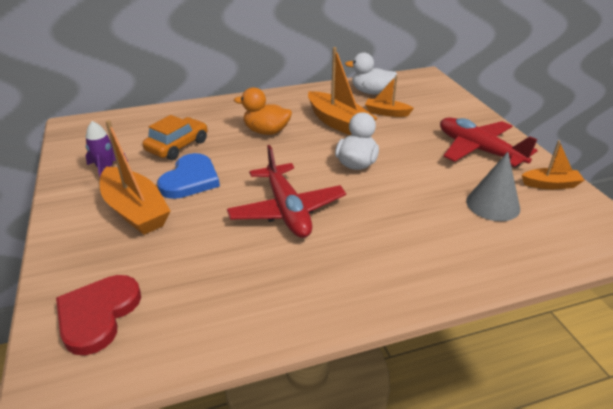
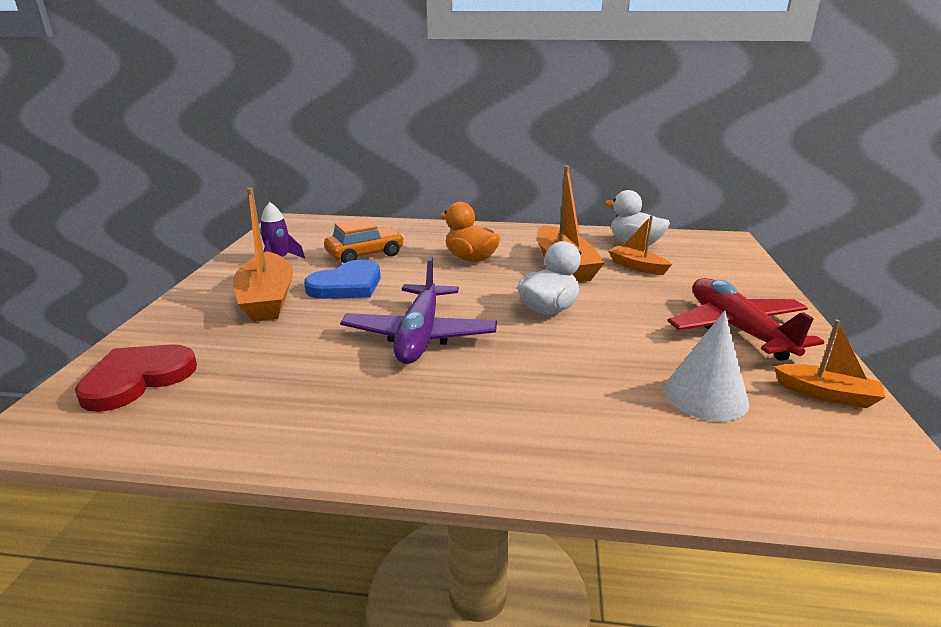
camera: 25 degrees right, 10 degrees down
(287, 210) = (420, 336): red plane -> purple plane
(492, 204) = (705, 396): grey cone -> white cone

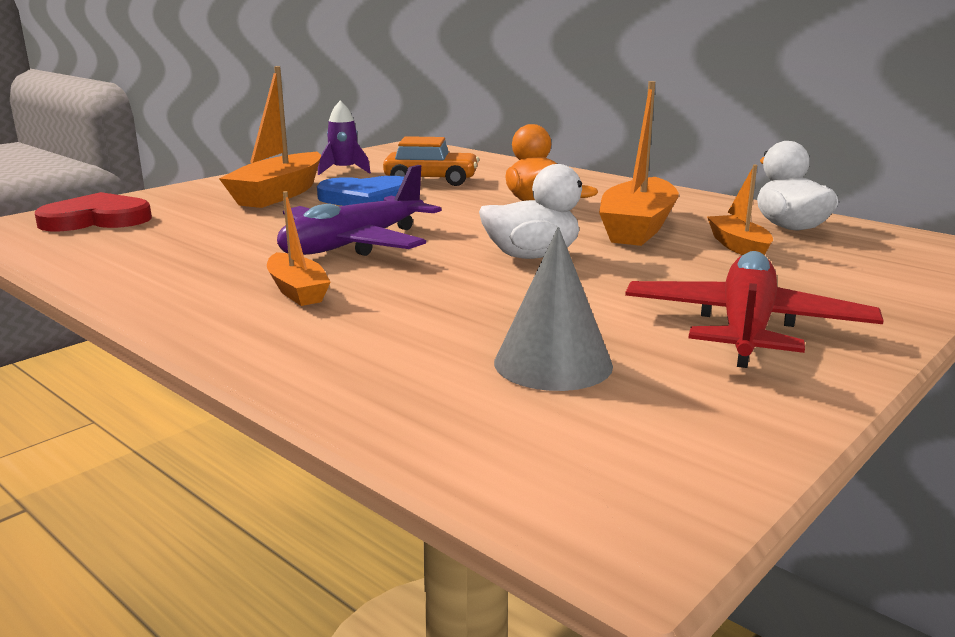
camera: 35 degrees right, 5 degrees down
(705, 396) = (553, 363): white cone -> grey cone
(826, 394) = (729, 412): orange boat -> orange boat (297, 291)

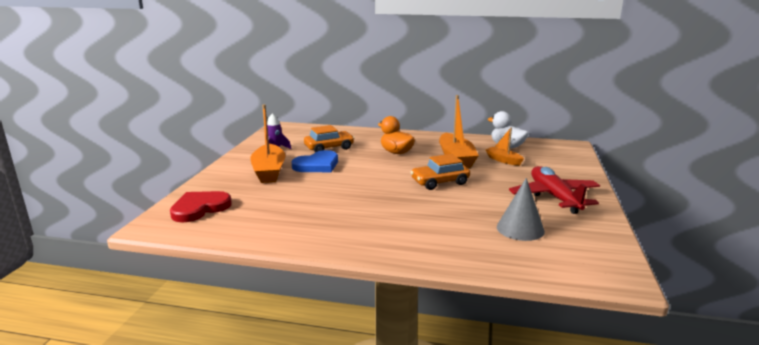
camera: 30 degrees left, 0 degrees up
(297, 291) = (378, 223): orange boat -> none
(354, 244) = (359, 193): purple plane -> none
(532, 256) = (440, 182): white duck -> orange car

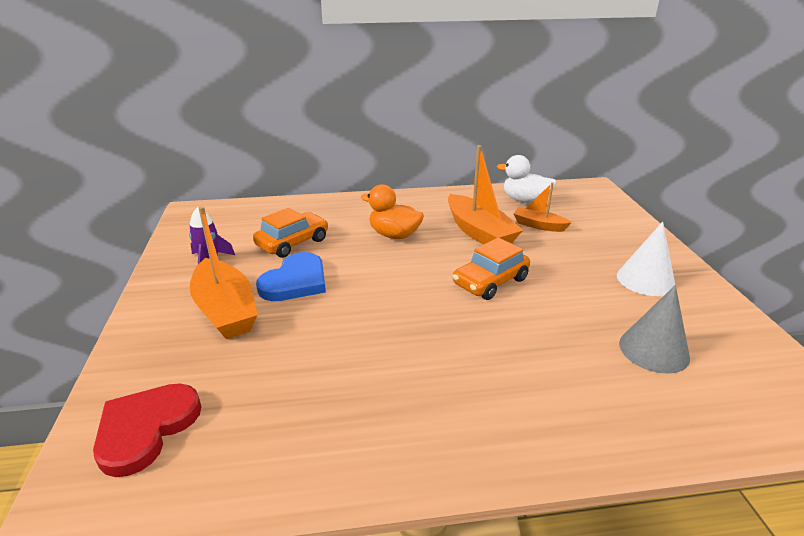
camera: 20 degrees left, 10 degrees up
(554, 197) = (645, 280): red plane -> white cone

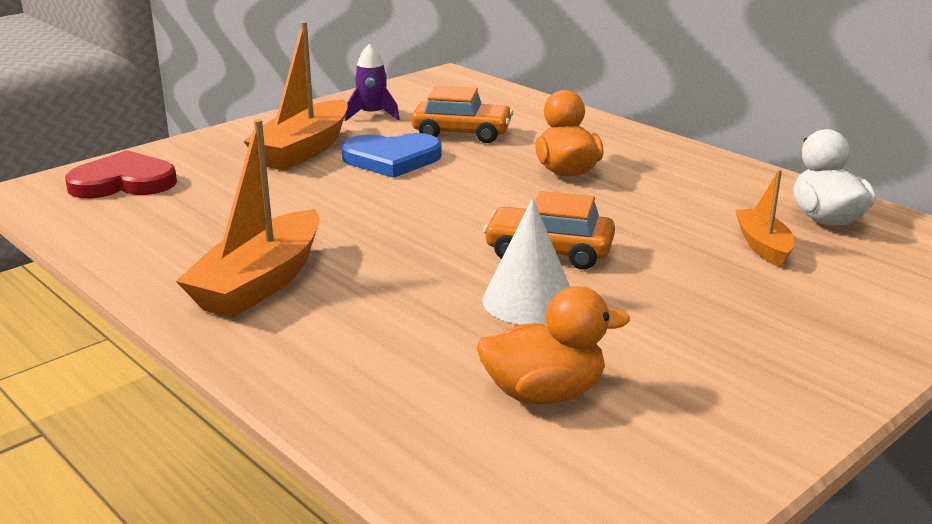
camera: 55 degrees right, 5 degrees down
(479, 232) = (665, 214): orange boat -> orange boat (260, 283)
(645, 280) = (737, 358): white cone -> white cone (529, 301)
(654, 350) = (544, 394): grey cone -> orange duck

